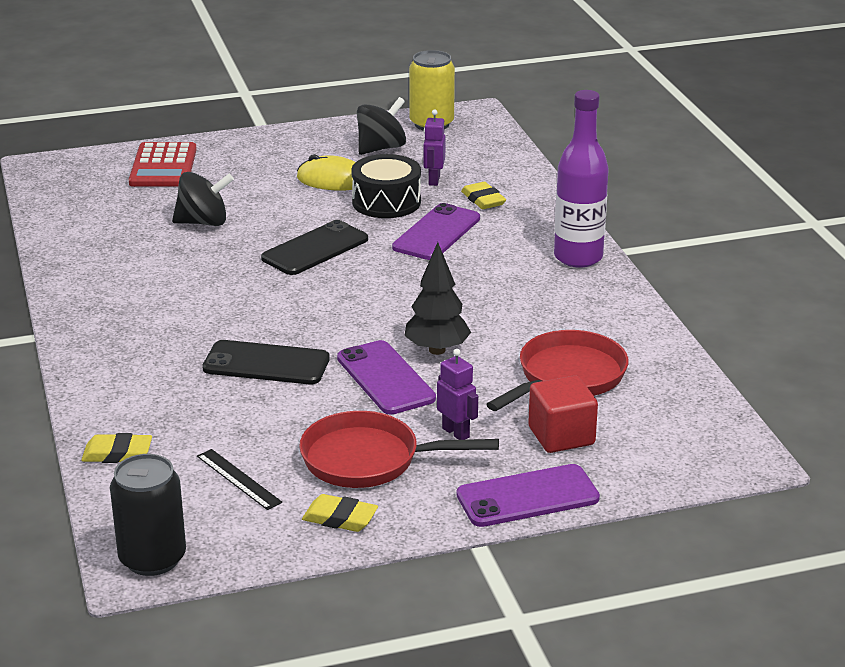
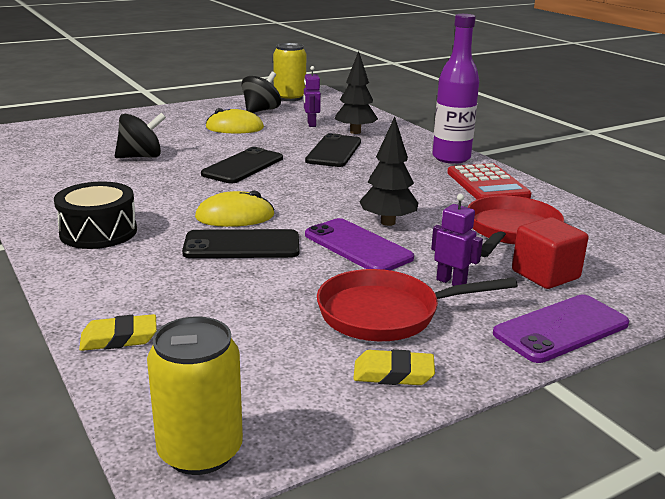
camera: 15 degrees left, 5 degrees down
(152, 558) = (200, 451): black can -> yellow can
(163, 166) = (95, 128): red calculator -> red calculator (487, 184)
(238, 479) = (263, 348): black ruler -> none
(275, 324) = (235, 216): none -> yellow mouse
(386, 202) = (283, 137): black drum -> black drum (98, 232)
(436, 233) = (334, 151): purple phone -> black phone
(483, 200) = (355, 132): yellow eraser -> black tree

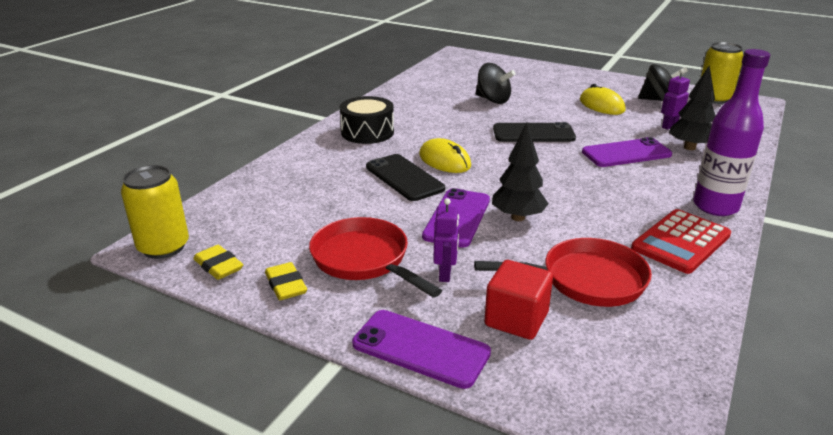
camera: 60 degrees right, 5 degrees up
(119, 338) = (253, 185): yellow eraser -> yellow eraser (218, 266)
(334, 151) = (626, 153): black phone -> purple phone

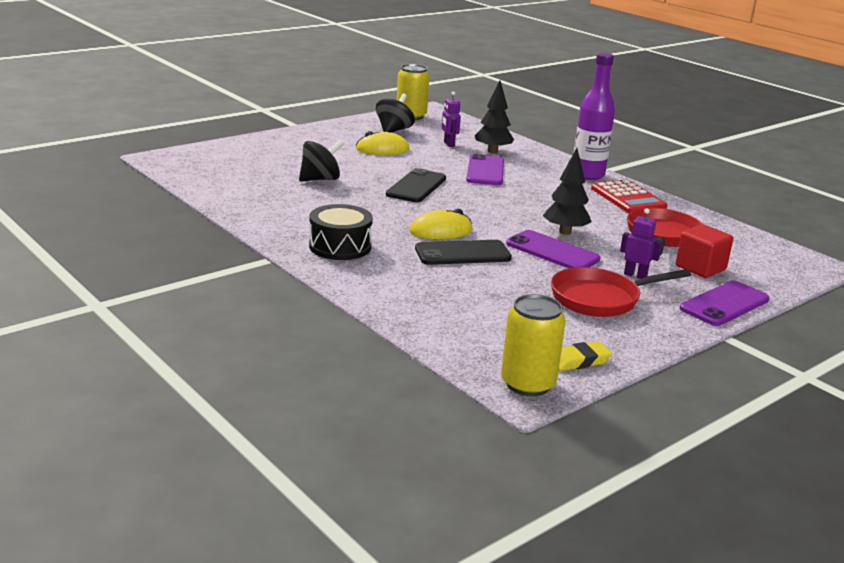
camera: 70 degrees left, 5 degrees down
(286, 285) = (625, 336): yellow eraser -> none

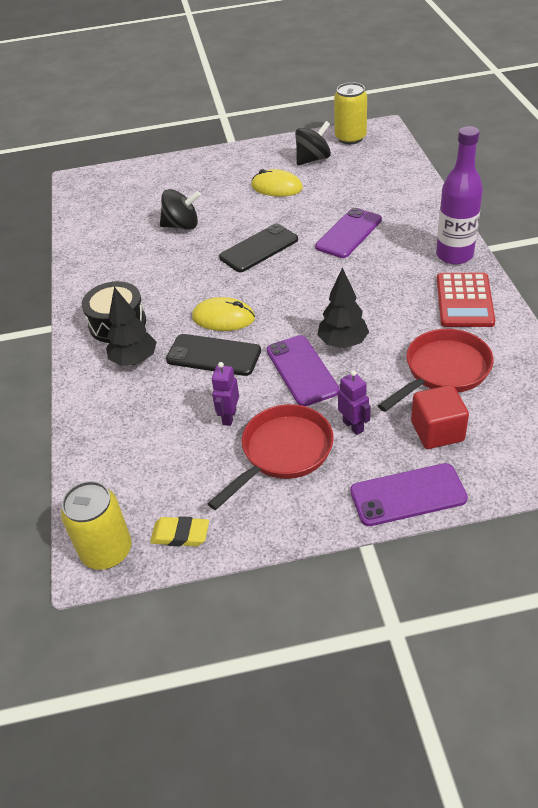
camera: 35 degrees right, 20 degrees up
(449, 144) = (349, 186): purple robot -> purple robot (229, 417)
(492, 151) = (384, 203): black tree -> black tree (134, 360)
(600, 299) = (283, 452): red pan -> red pan turned 120 degrees clockwise

